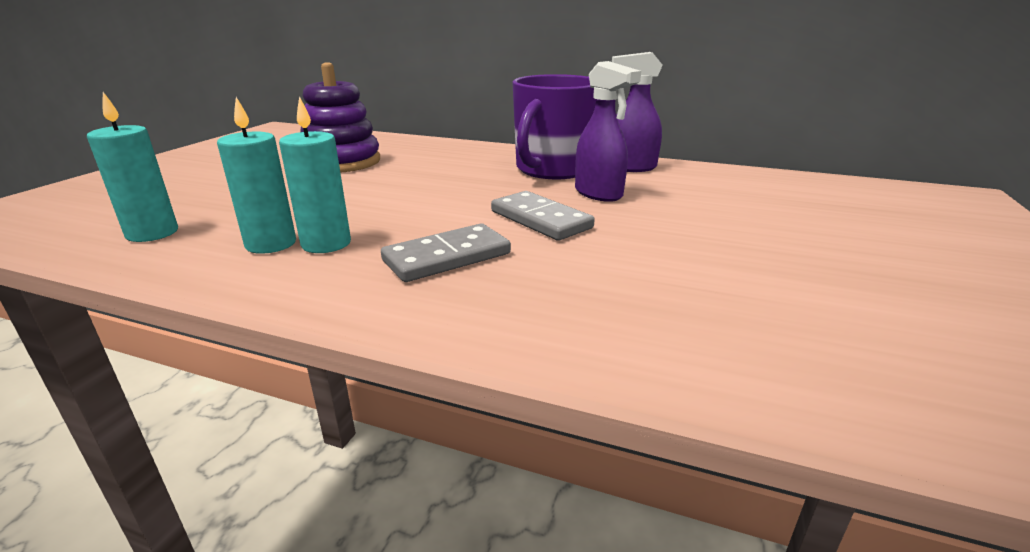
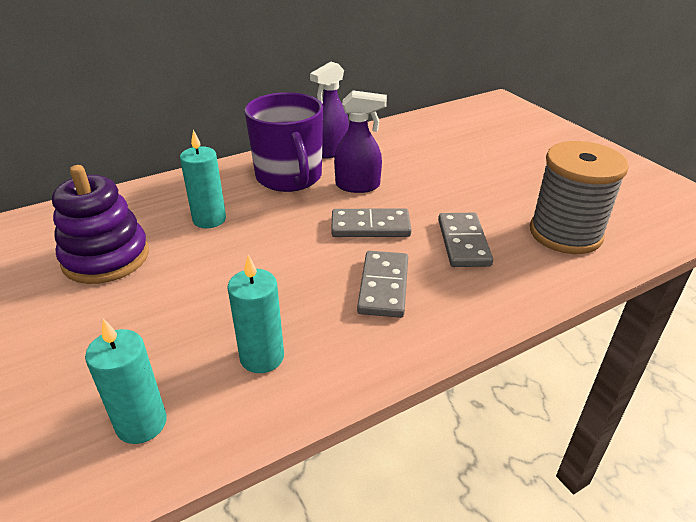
camera: 50 degrees left, 10 degrees up
(326, 243) = (297, 329): turquoise candle -> turquoise candle (209, 219)
(603, 271) = (463, 242): none -> grey domino
(774, 333) = (565, 233): none -> grey spool

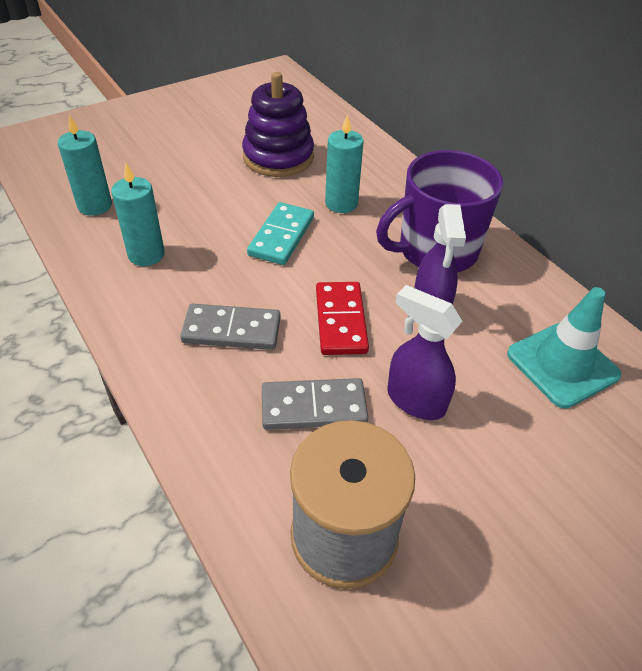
camera: 85 degrees right, 10 degrees up
(252, 256) = (281, 236): none -> turquoise domino
(331, 151) = (514, 283): purple spray bottle -> purple spray bottle (415, 400)
(370, 226) = (340, 321): grey domino -> red domino
(408, 145) = (562, 364): none -> turquoise traffic cone

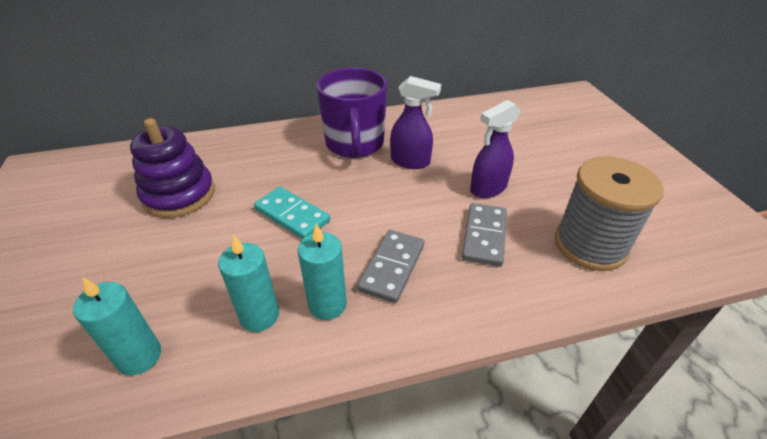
camera: 70 degrees left, 5 degrees down
(340, 321) = (405, 204): red domino -> none
(341, 203) = (273, 173): turquoise candle -> turquoise candle (327, 304)
(562, 364) = (473, 127): turquoise traffic cone -> none

